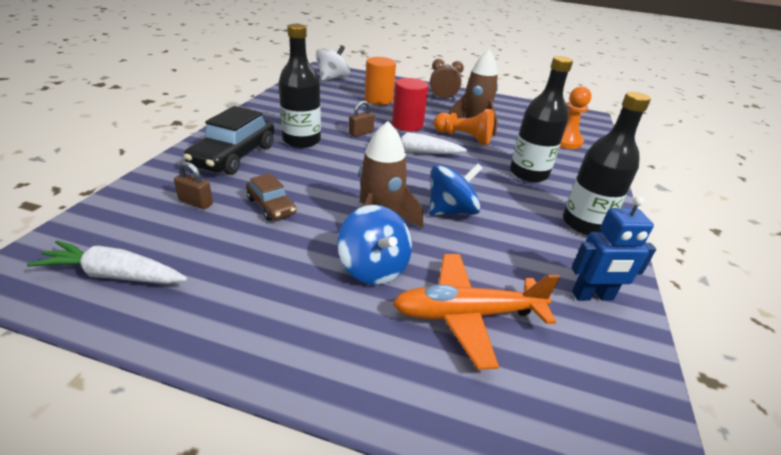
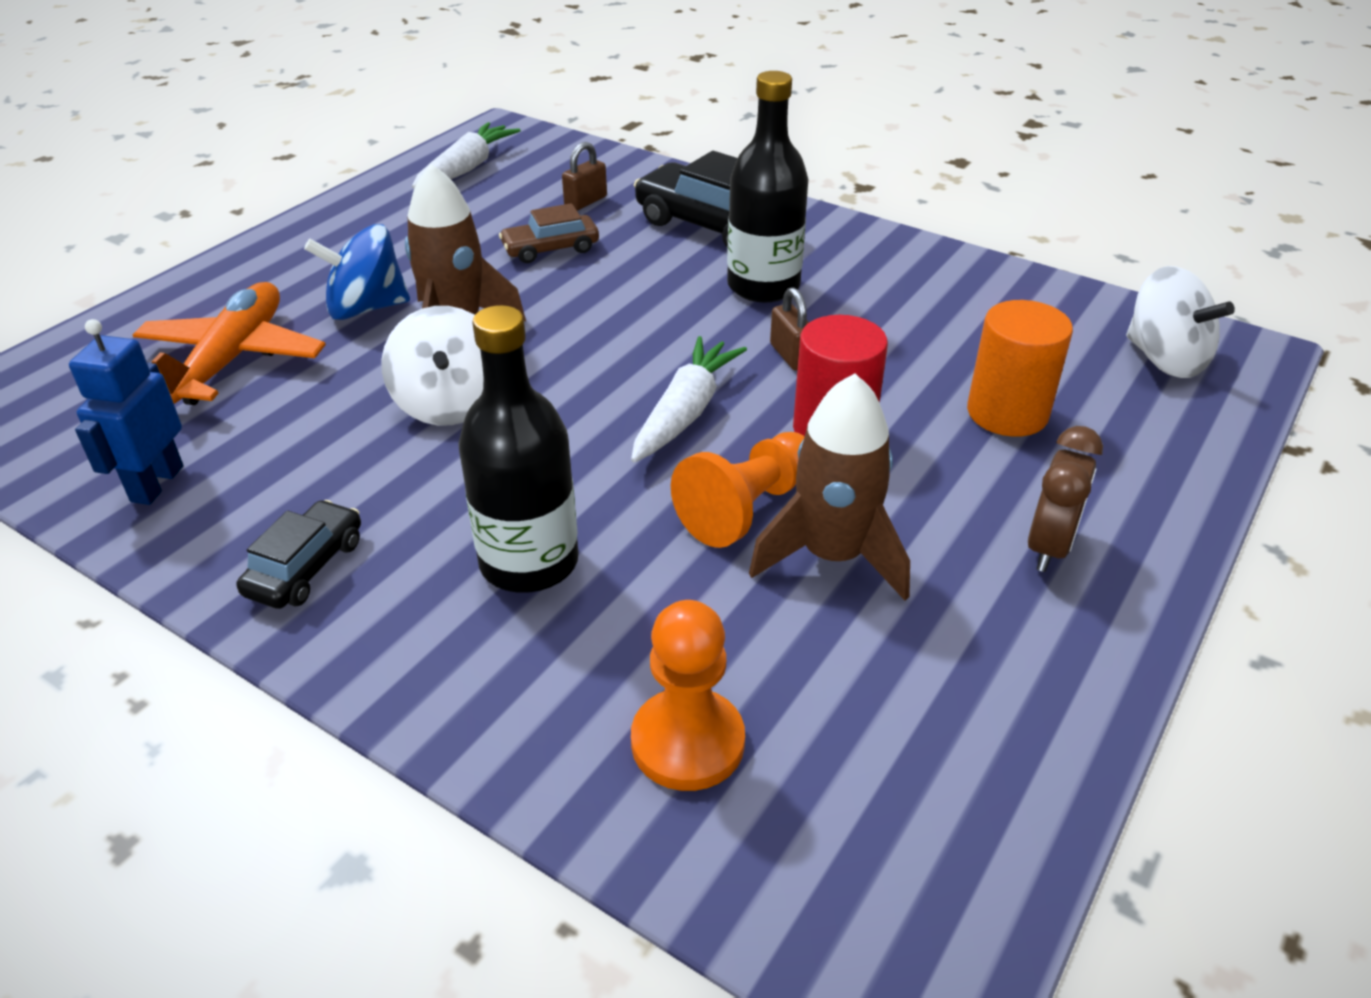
camera: 110 degrees right, 5 degrees up
(451, 211) = (449, 404): blue spinning top -> white spinning top
(585, 224) = (306, 567): black bottle -> black car

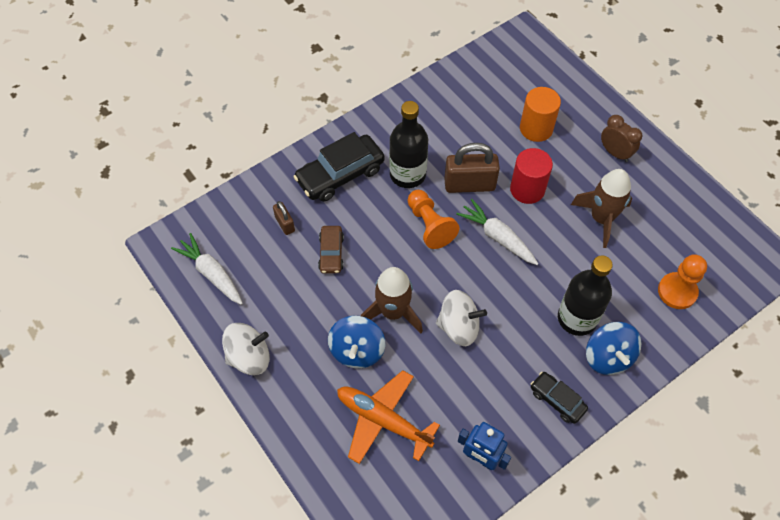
camera: 70 degrees left, 20 degrees up
(439, 634) = (608, 357): none -> blue spinning top
(747, 508) = (567, 236): orange pawn -> orange pawn (429, 225)
(791, 355) = (469, 184): brown padlock -> brown padlock, size x1.93
(1164, 359) = (519, 62): white spinning top -> white spinning top (249, 357)

